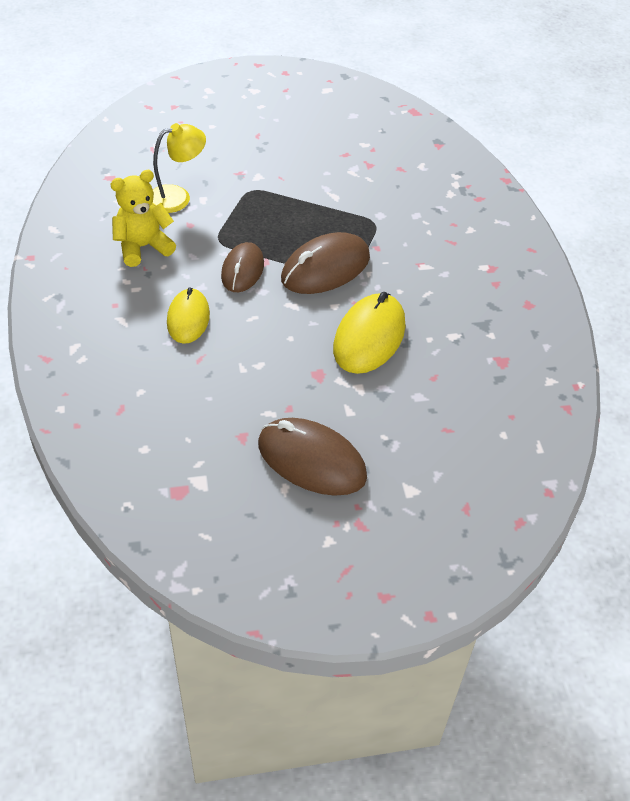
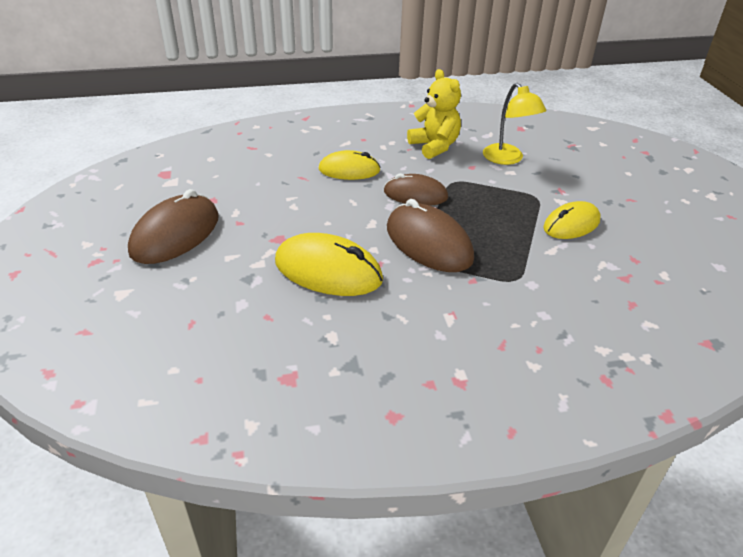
camera: 90 degrees right, 10 degrees down
(297, 177) = (571, 224): none -> yellow mouse

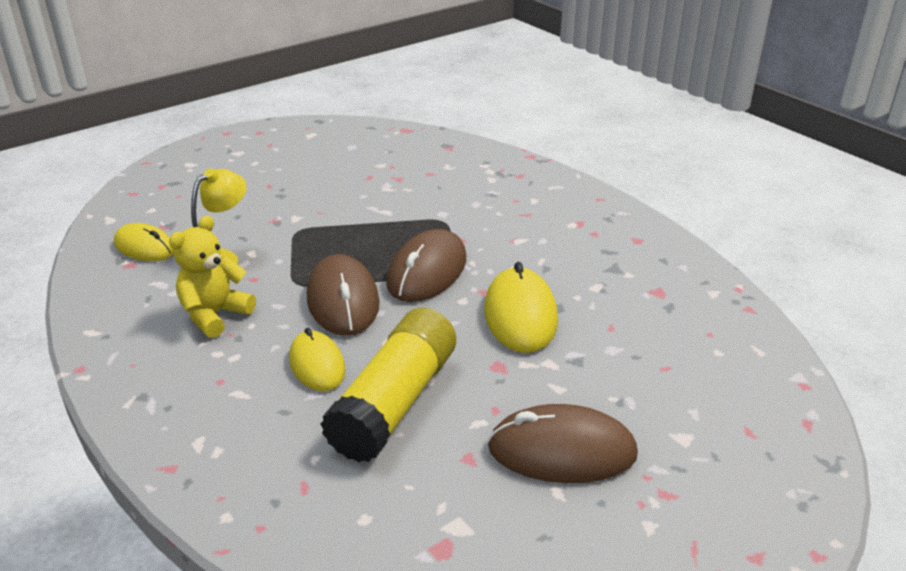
camera: 115 degrees left, 5 degrees down
(285, 188) = (395, 402): none -> yellow glue stick
(415, 194) = (343, 300): brown mouse -> brown mouse, size x1.51
(571, 224) = (336, 207): yellow mouse -> yellow mouse (145, 247)

